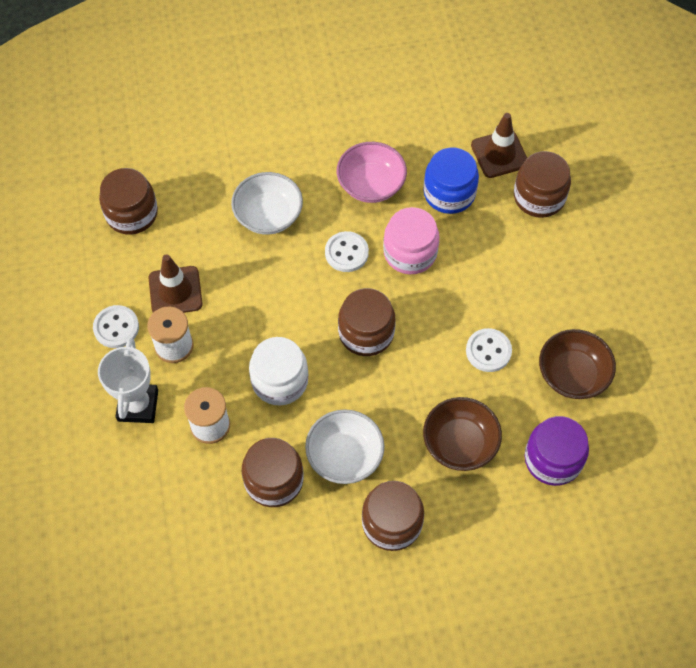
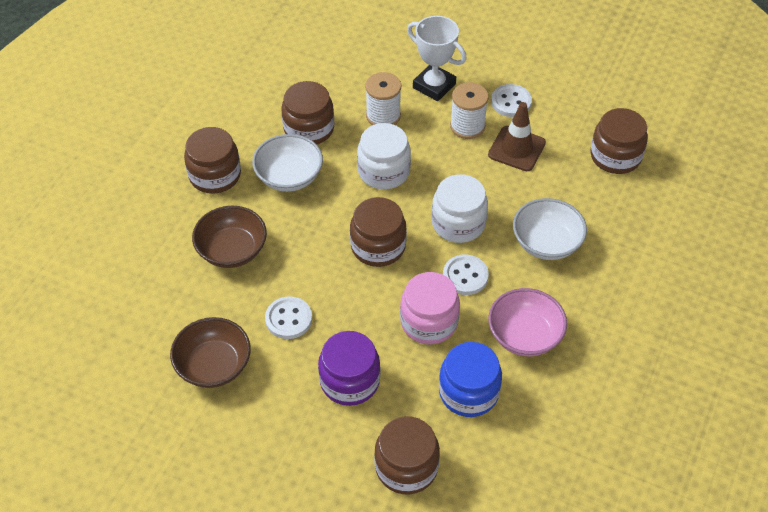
camera: 125 degrees right, 10 degrees down
(295, 288) = (458, 223): none -> white jar
(499, 154) = (482, 466): brown traffic cone -> none
(553, 459) = (162, 302): purple jar -> purple jar (350, 381)

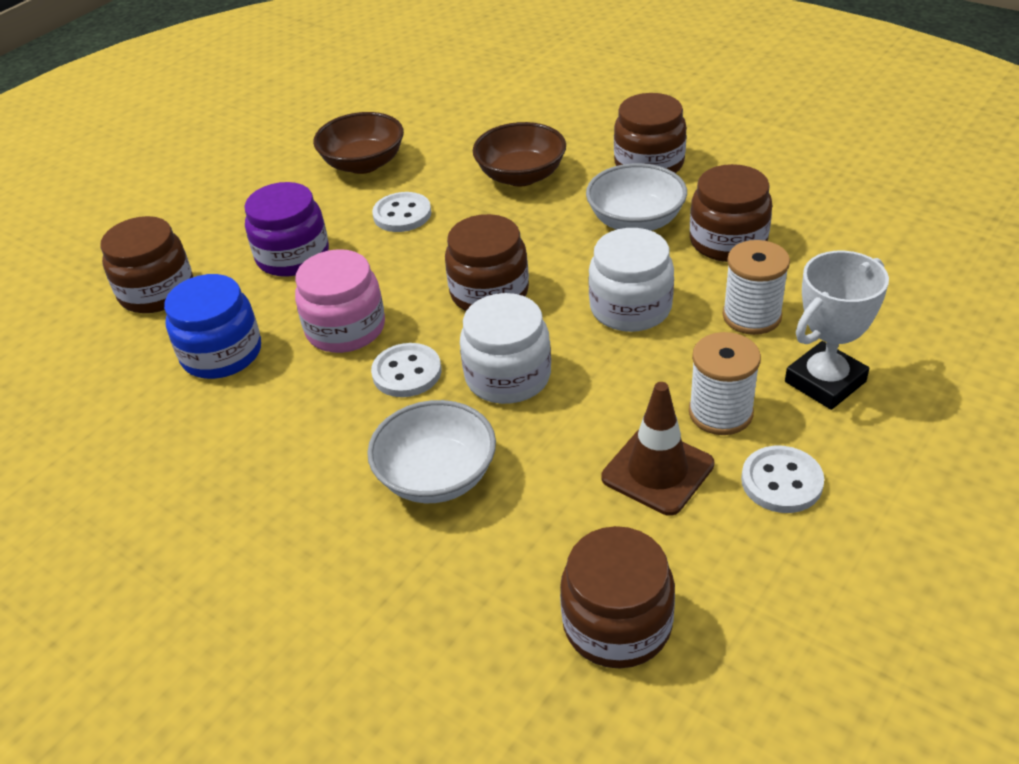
camera: 105 degrees right, 10 degrees down
(524, 335) = (278, 422): pink bowl -> none

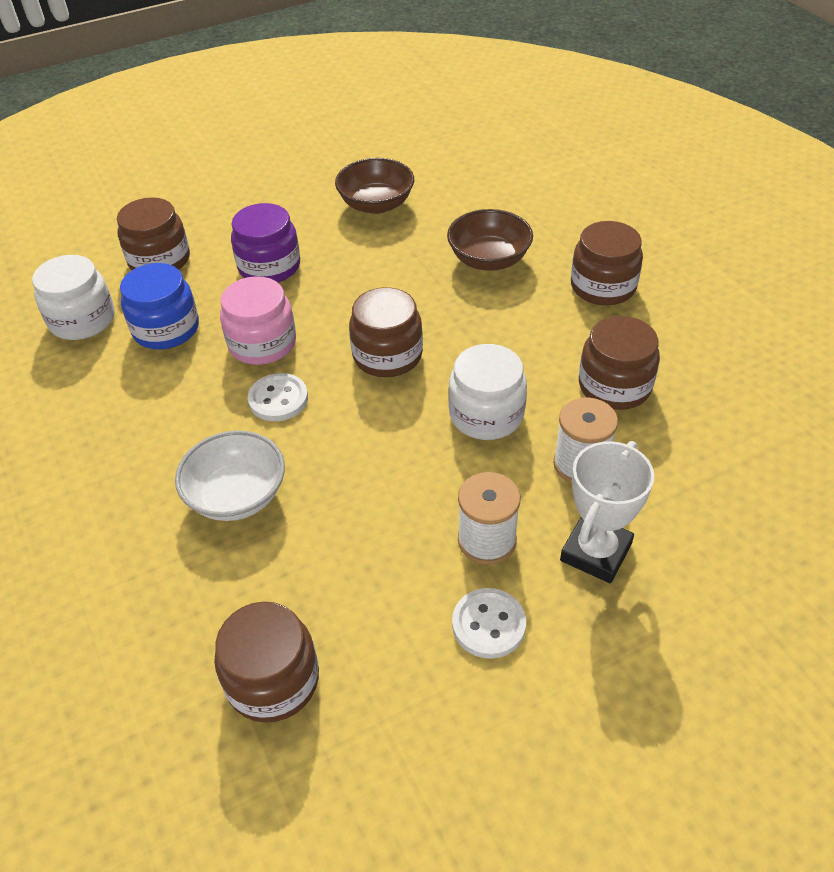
camera: 25 degrees right, 5 degrees up
(402, 214) = (372, 260): white button -> none
(508, 376) = (347, 435): white jar -> white jar (82, 320)
(635, 221) = (550, 336): white bowl -> none
(657, 471) = (398, 568): brown traffic cone -> none
(825, 382) = (596, 552): white trophy -> white trophy turned 45 degrees counterclockwise

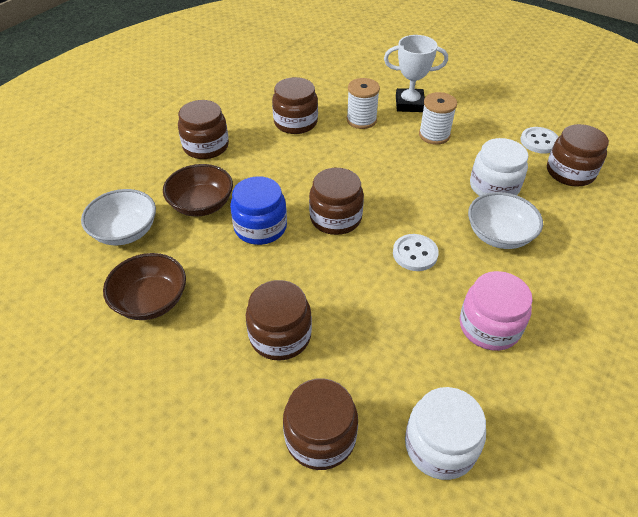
camera: 120 degrees left, 0 degrees up
(166, 329) = (402, 365): blue jar -> blue jar (260, 227)
(262, 343) = (372, 290): pink jar -> pink jar (489, 326)
(269, 266) = (280, 335): purple jar -> brown jar
(482, 203) = (125, 232): none -> white bowl
(486, 415) = (353, 160): white jar -> white jar (494, 187)
(488, 624) = (475, 122): white button -> white button (539, 141)

